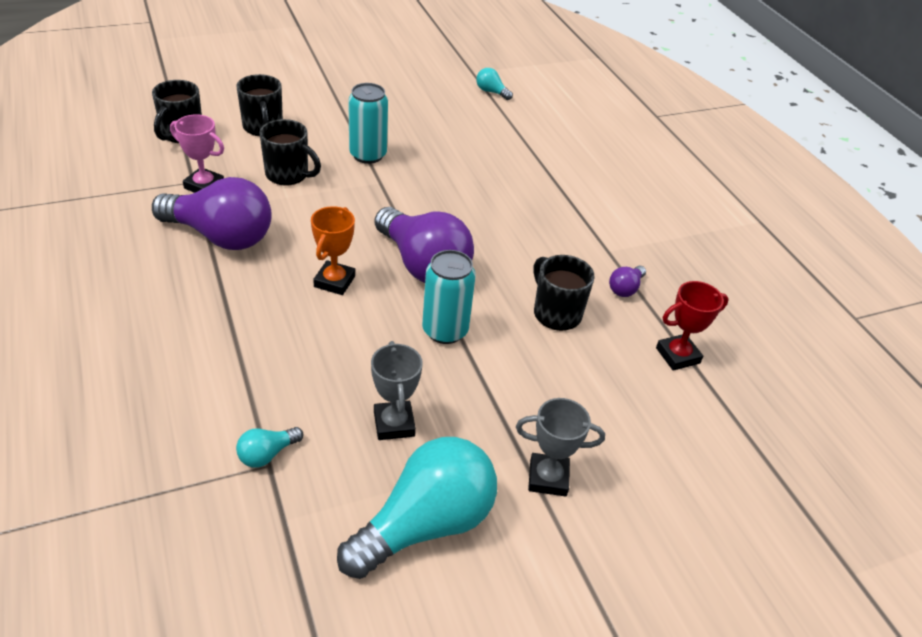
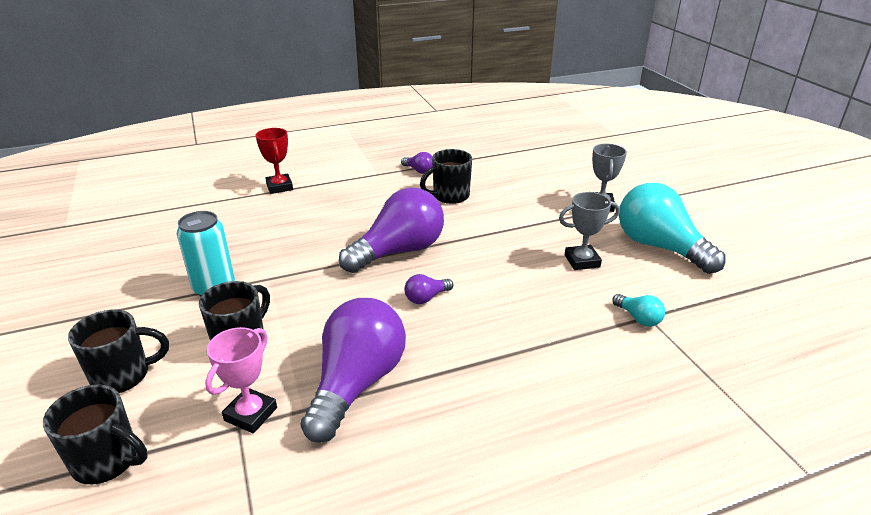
camera: 85 degrees left, 10 degrees down
(334, 281) = (426, 298): orange trophy -> purple light bulb
(445, 330) = (478, 241): turquoise can -> none
(491, 92) = (116, 215): turquoise light bulb -> none
(677, 355) = (481, 159): red trophy -> red trophy (279, 187)

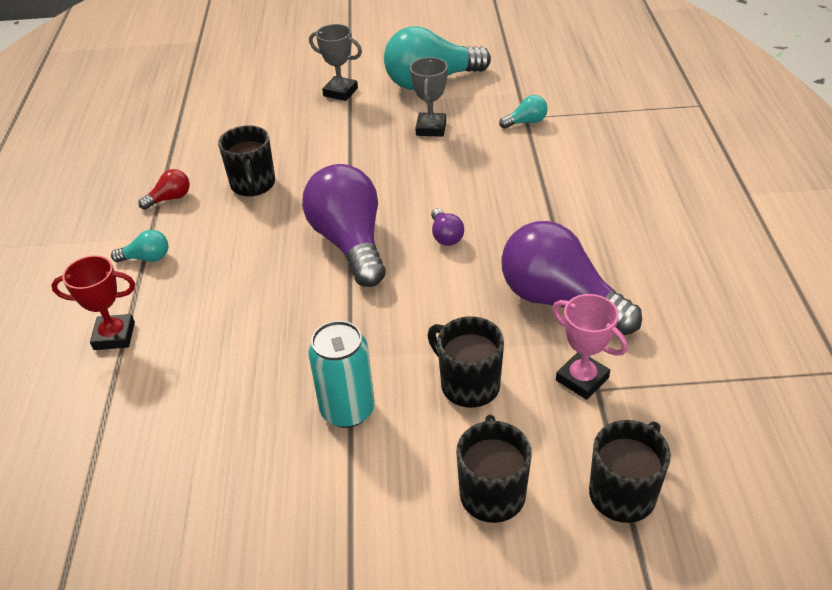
camera: 70 degrees left, 10 degrees up
(354, 178) = (147, 258): none -> turquoise light bulb
(419, 171) = (170, 198): purple light bulb -> red light bulb

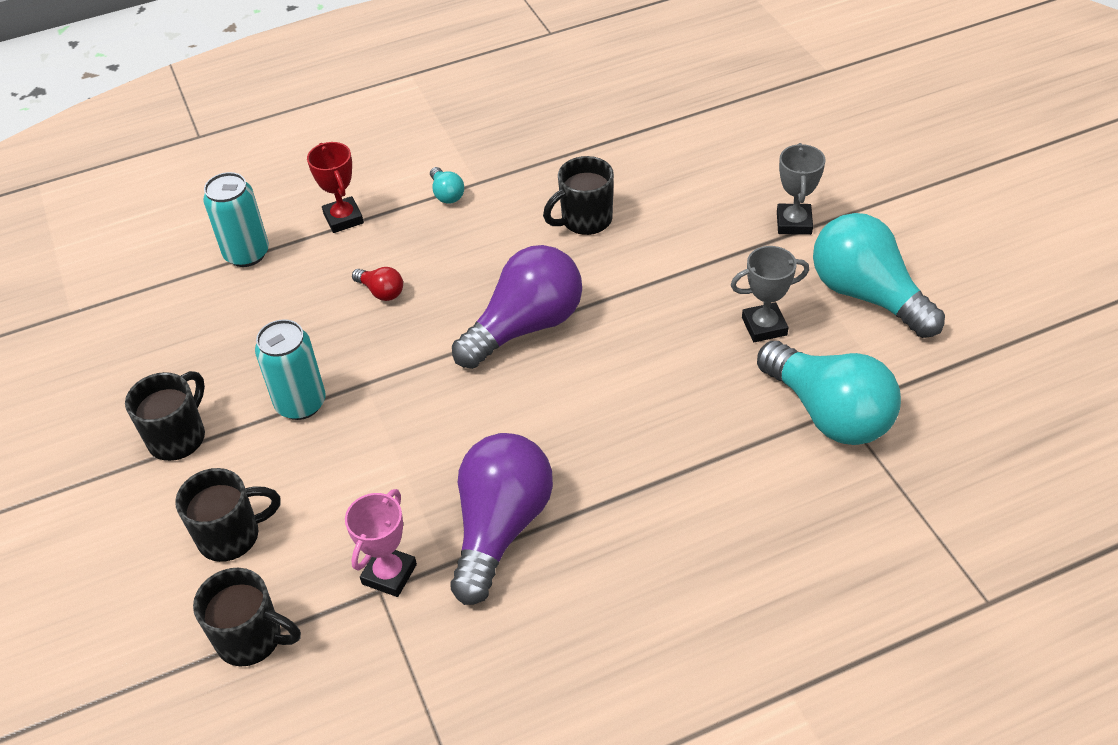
camera: 70 degrees right, 5 degrees up
(99, 424) = (247, 254): none -> turquoise can
(170, 198) = (537, 171): red light bulb -> red light bulb (381, 292)
(445, 236) = (568, 400): purple light bulb -> none
(468, 385) = (355, 482): black mug -> black mug (178, 437)
(526, 122) = (828, 413): turquoise light bulb -> turquoise light bulb, size x2.36

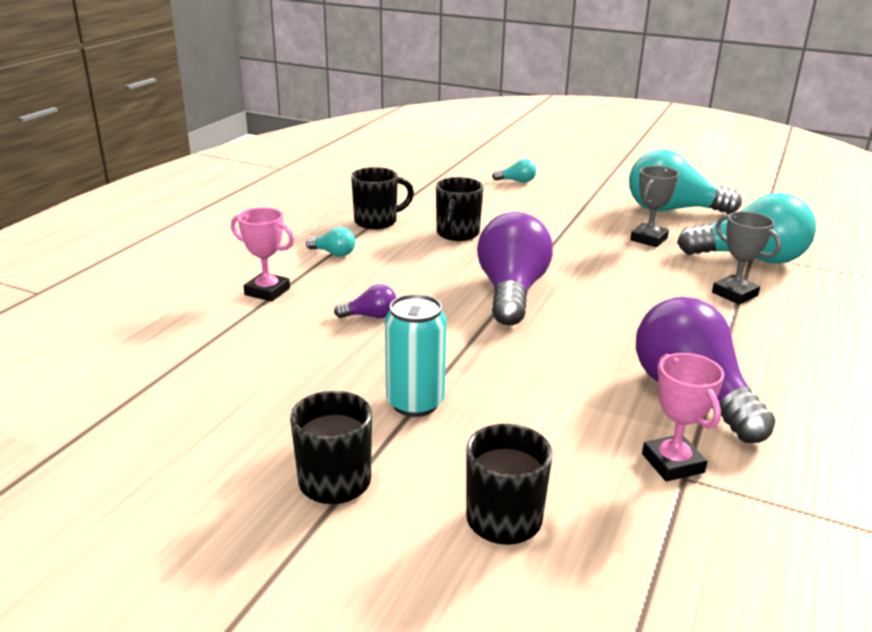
camera: 45 degrees left, 20 degrees down
(247, 254) = (207, 340): turquoise can -> none
(252, 639) = (652, 576): black mug -> black mug (377, 221)
(343, 218) = (267, 291): red trophy -> pink trophy
(381, 292) = (370, 316): red light bulb -> purple light bulb
(761, 162) = (517, 181): none -> turquoise light bulb
(794, 223) = (581, 197): grey trophy -> grey trophy (734, 294)

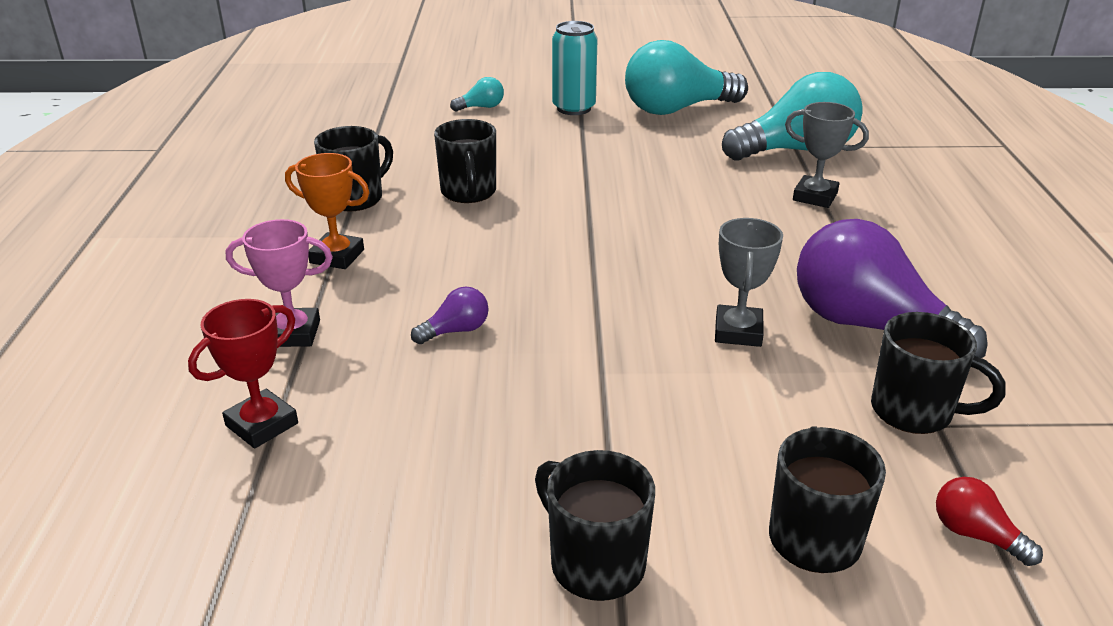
camera: 25 degrees left, 5 degrees up
(204, 337) = (262, 424): none -> red trophy
(334, 253) = (337, 256): turquoise light bulb -> orange trophy
(415, 403) = (603, 430): turquoise can -> turquoise can (574, 108)
(511, 292) = (592, 254): purple light bulb -> none
(641, 561) = (975, 535): none -> red light bulb
(649, 239) = (682, 151): grey trophy -> grey trophy (738, 331)
(672, 463) = (914, 412): pink trophy -> black mug

